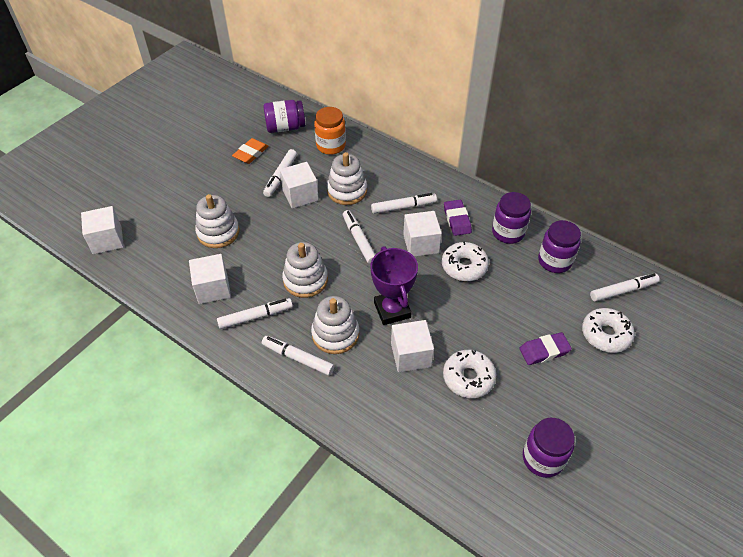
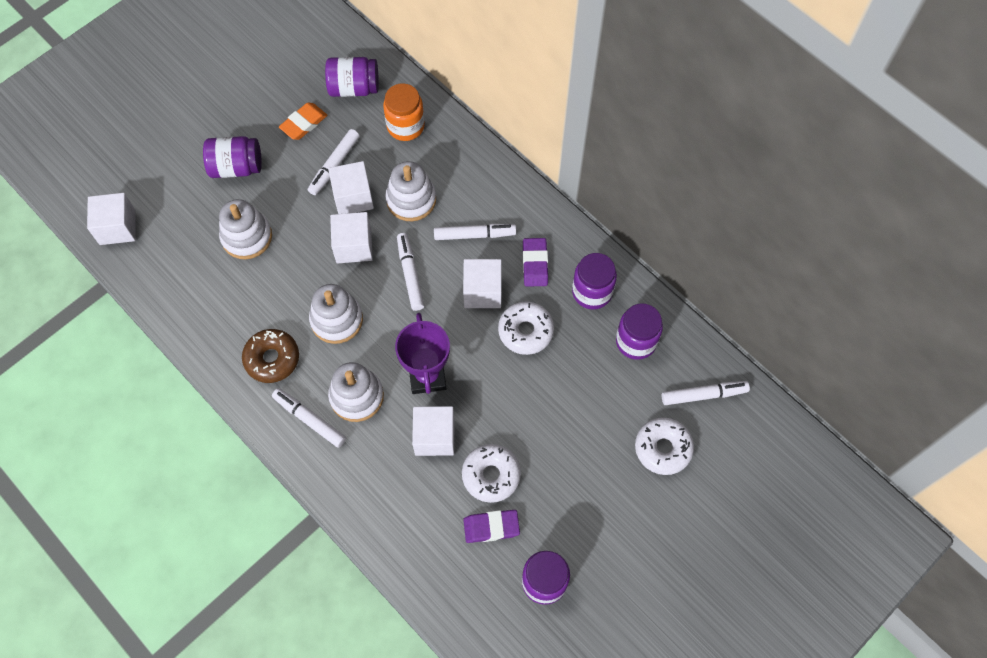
camera: 10 degrees right, 15 degrees up
(201, 187) = (236, 167): none -> purple jar
(213, 288) = (230, 314): white cube -> white cube (353, 246)
(255, 316) = (272, 359): white marker -> brown donut
(544, 351) = (585, 457): purple eraser -> purple eraser (491, 527)

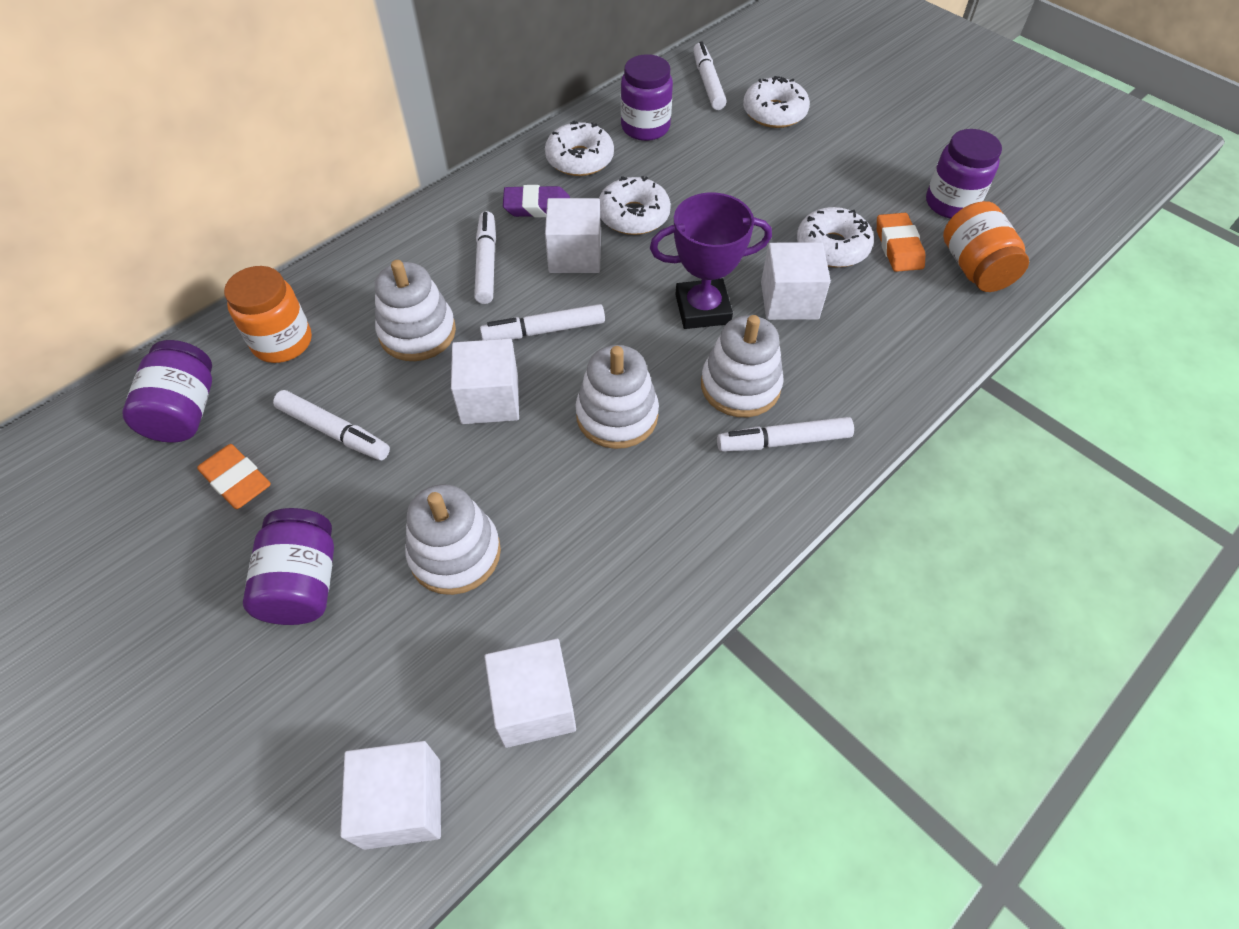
camera: 90 degrees left, 10 degrees down
(272, 359) = (686, 498): brown donut -> none
(309, 420) = (783, 441): white marker -> white marker turned 45 degrees clockwise
(353, 197) = (401, 403): white cube -> white cube (534, 704)
(466, 583) = (974, 268): none -> orange jar
(491, 527) = (898, 247): purple eraser -> orange eraser
(592, 292) = (579, 159): purple jar -> white donut

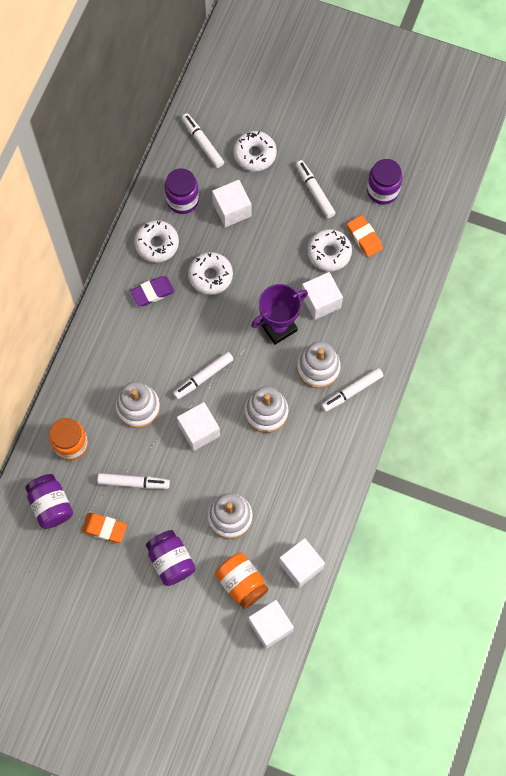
camera: 25 degrees left, 15 degrees up
(486, 263) = (147, 346): white marker -> white marker (314, 191)
(575, 255) = (192, 319): white cube -> white cube (232, 210)
(974, 268) = (409, 236): orange jar -> orange jar (241, 583)

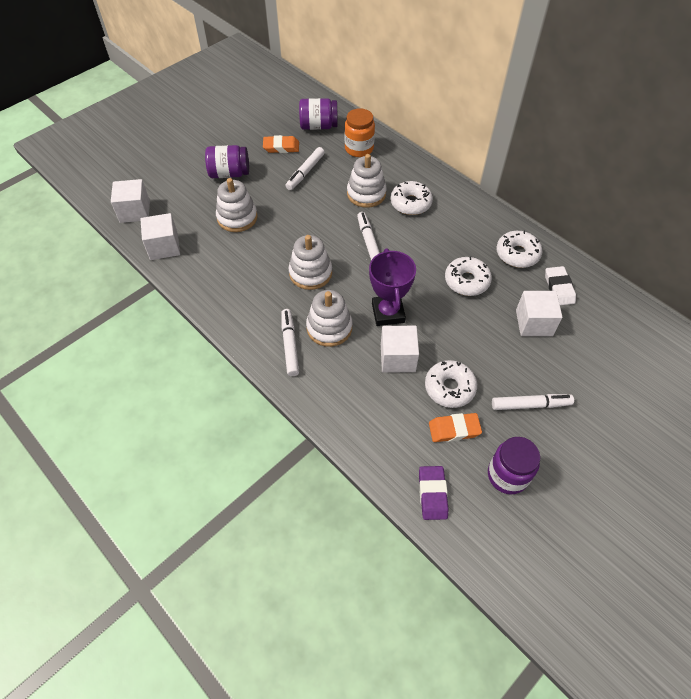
camera: 115 degrees right, 15 degrees down
(105, 528) = (281, 147): orange eraser -> orange eraser turned 45 degrees clockwise
(152, 292) = (468, 235): purple eraser -> purple eraser (432, 494)
(182, 200) = (559, 288): purple jar -> white eraser
(199, 431) = (322, 223): white cube -> none
(202, 143) = (623, 326): white marker -> none
(241, 583) = (181, 206): orange jar -> none
(254, 154) = (596, 367): white donut -> white donut (410, 203)

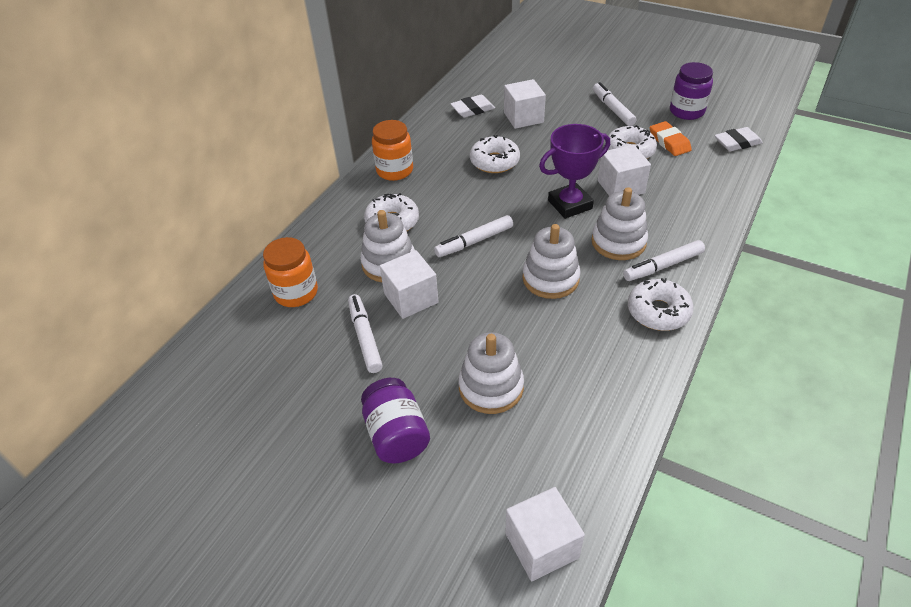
camera: 105 degrees left, 10 degrees down
(164, 247) = (594, 460): white cube -> white cube (411, 298)
(281, 147) = (312, 386): orange eraser -> none
(305, 172) = (365, 337): white marker -> white marker turned 120 degrees counterclockwise
(318, 126) = (249, 353): purple jar -> none
(432, 494) = (737, 143): purple eraser -> white eraser
(475, 216) = (394, 170): none -> orange jar
(517, 254) = (440, 137): white donut -> white donut (658, 312)

